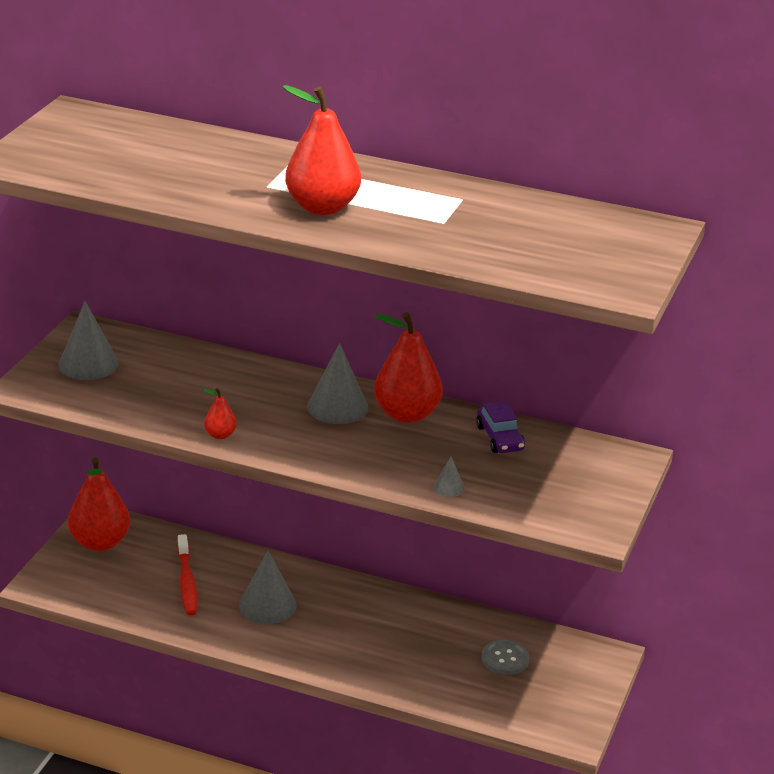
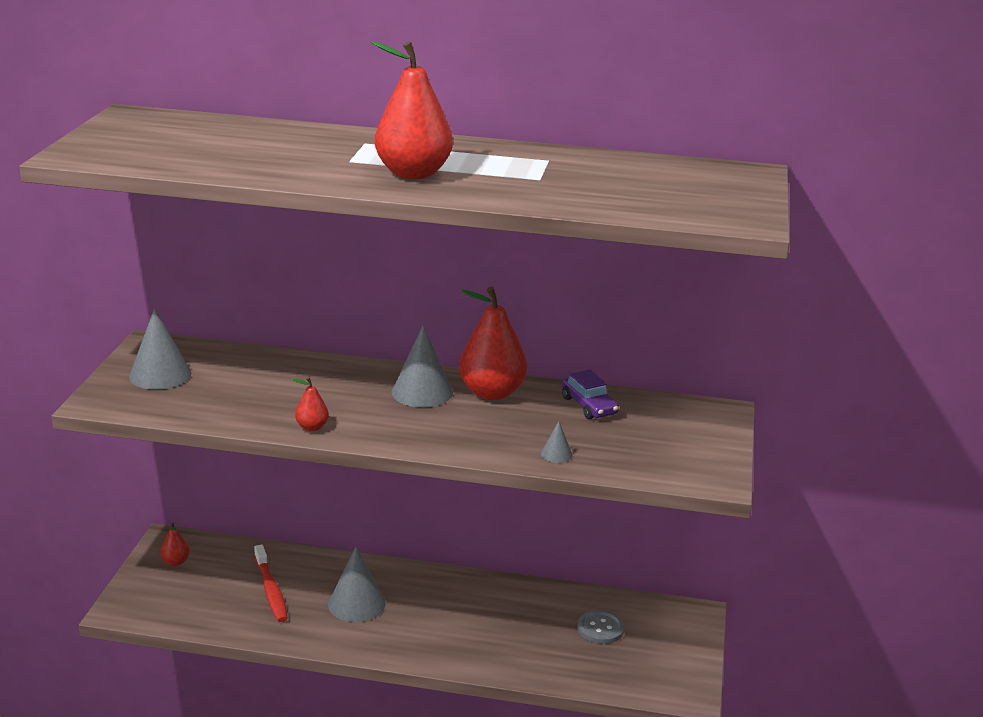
camera: 10 degrees left, 5 degrees down
(100, 542) = (175, 562): red pear -> red pear, size x0.46

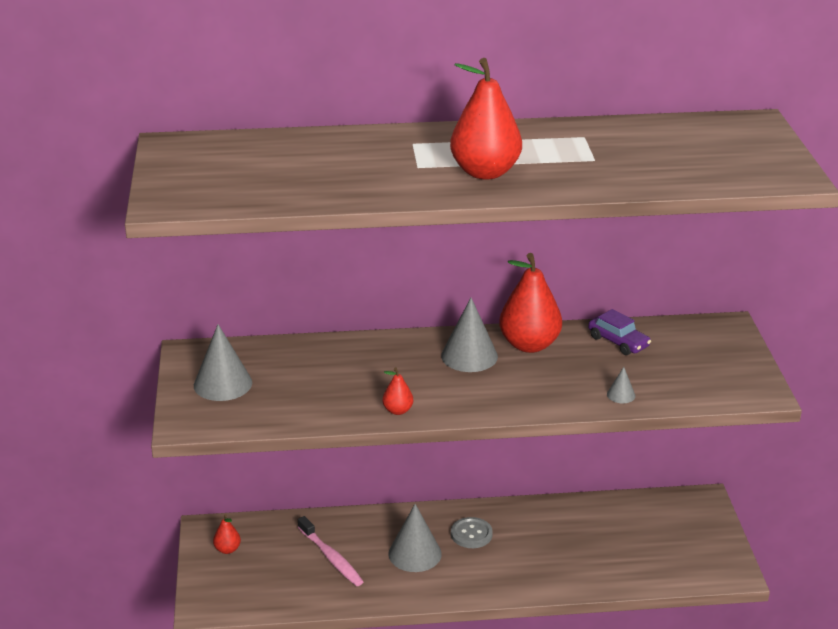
camera: 15 degrees left, 5 degrees up
(271, 590) = (331, 557): red toothbrush -> pink toothbrush
(600, 628) = (634, 530): grey button -> grey button (471, 534)

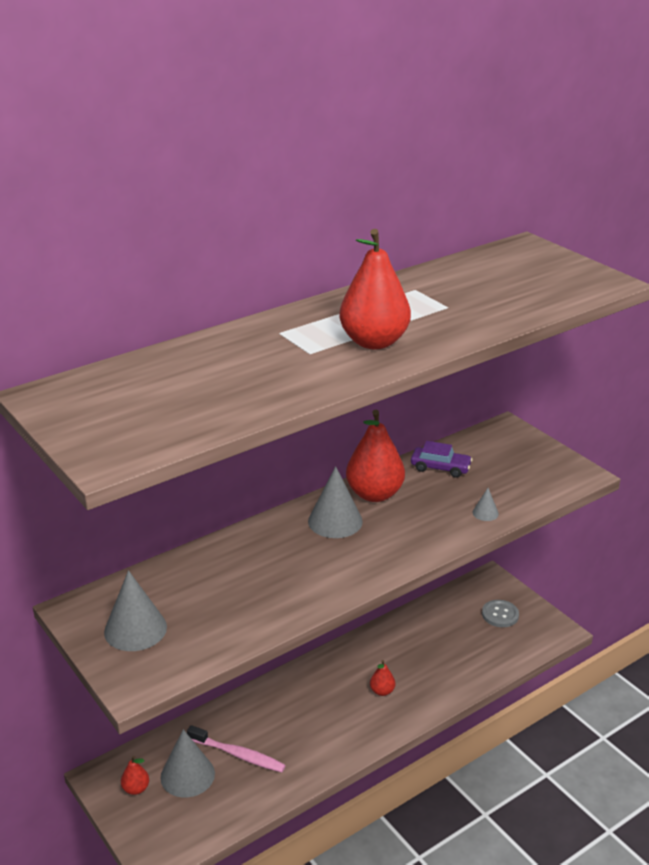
camera: 30 degrees left, 0 degrees up
(397, 410) = (321, 595): red pear -> red pear (382, 691)
(415, 554) = (307, 719): grey cone -> grey cone (187, 775)
(471, 534) = (340, 681): grey button -> grey button (500, 614)

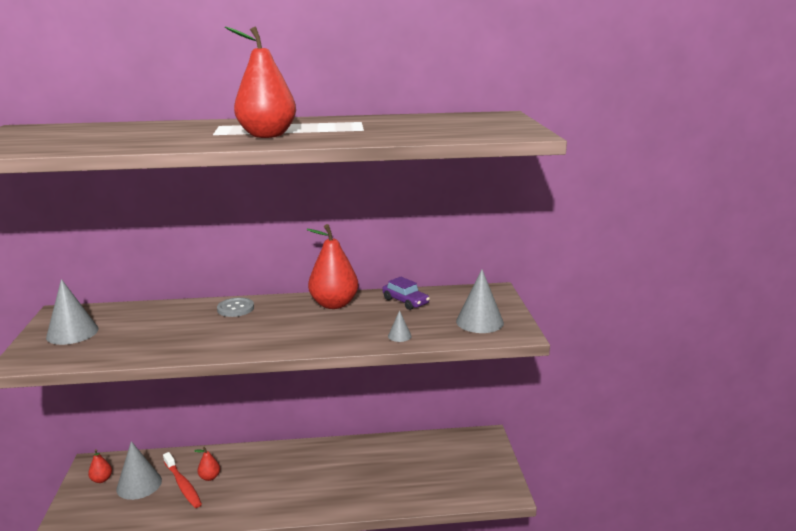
camera: 30 degrees right, 10 degrees down
(238, 755) = (182, 485): pink toothbrush -> red toothbrush
(335, 521) = (283, 312): grey cone -> grey cone (479, 322)
(382, 691) = (322, 483): red pear -> red pear (209, 477)
(500, 614) = (469, 464): grey button -> grey button (235, 308)

